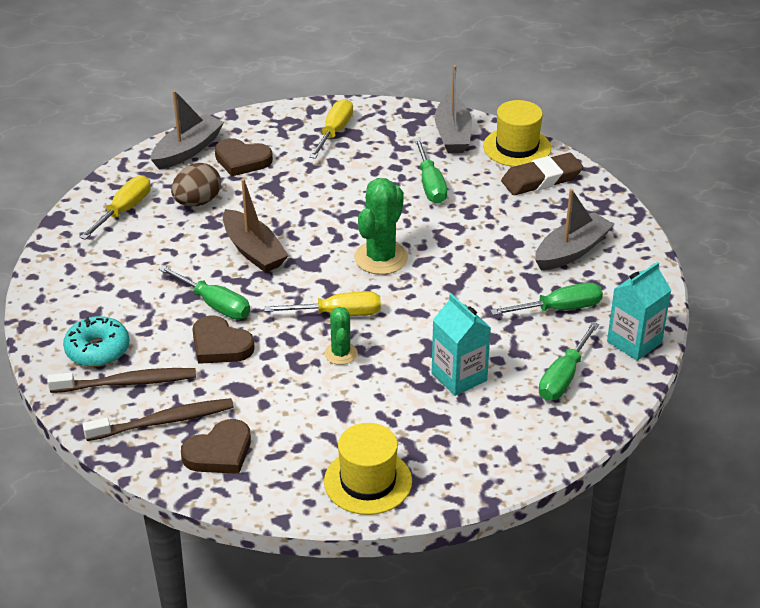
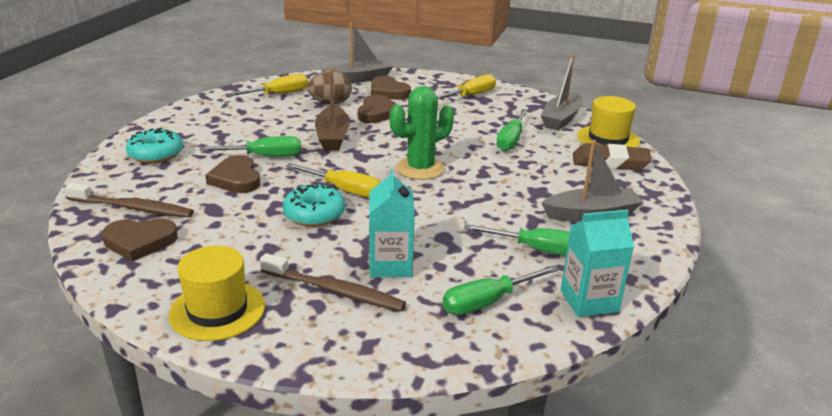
camera: 30 degrees right, 10 degrees down
(126, 383) = (145, 177): brown toothbrush -> brown toothbrush (334, 290)
(215, 305) = (265, 156): green screwdriver -> green screwdriver turned 75 degrees counterclockwise
(263, 198) = (377, 113): none -> brown heart
(341, 353) = (314, 214): green cactus -> turquoise donut

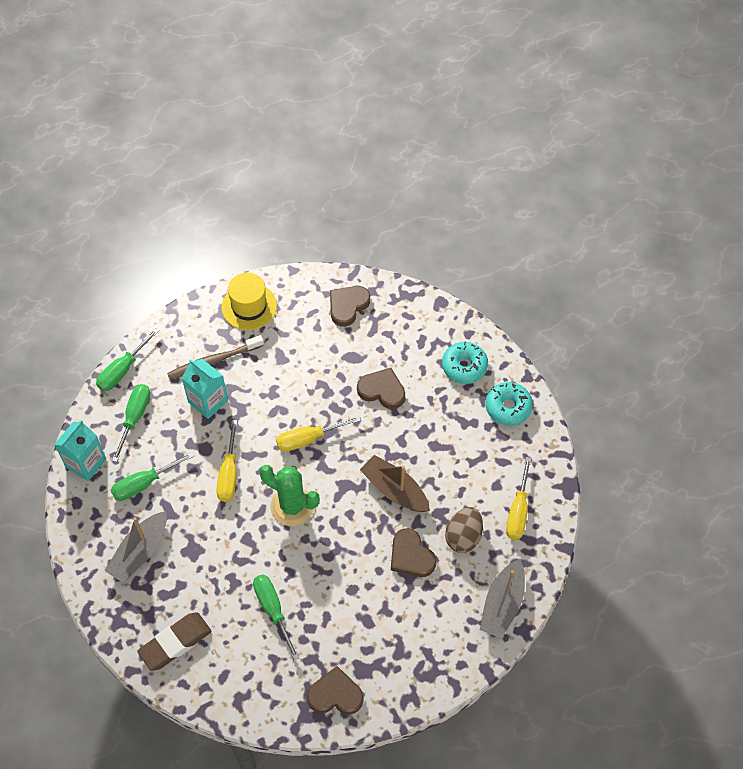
camera: 135 degrees right, 30 degrees up
(132, 208) = (393, 320): brown toothbrush -> none
(265, 156) = (401, 427): green screwdriver -> green screwdriver (122, 371)
(314, 214) = (295, 402): turquoise donut -> turquoise donut (508, 407)
(388, 92) = (448, 602): brown heart -> brown heart (335, 694)
(420, 168) = (292, 506): green cactus -> green cactus turned 75 degrees counterclockwise
(471, 95) = (380, 667): yellow screwdriver -> yellow screwdriver (229, 474)
(561, 119) = (268, 692): grey boat -> none
(608, 139) = (204, 687): yellow hat -> none

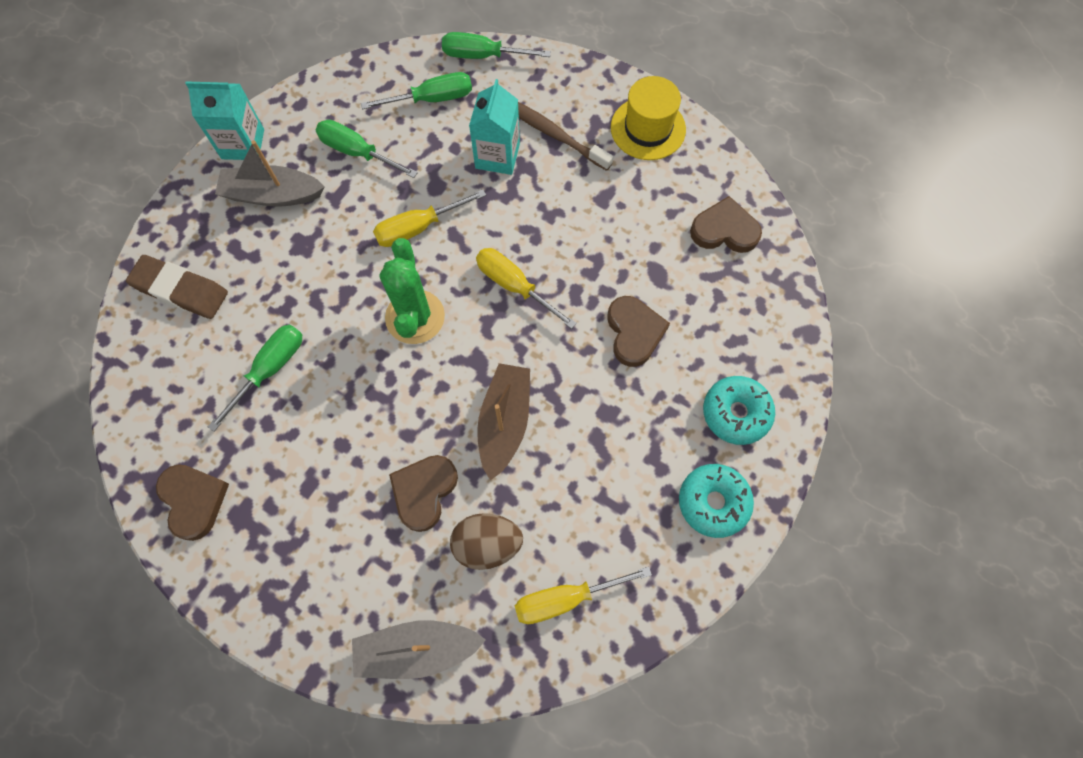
camera: 60 degrees right, 10 degrees up
(86, 463) = (351, 86): turquoise carton -> turquoise carton (243, 144)

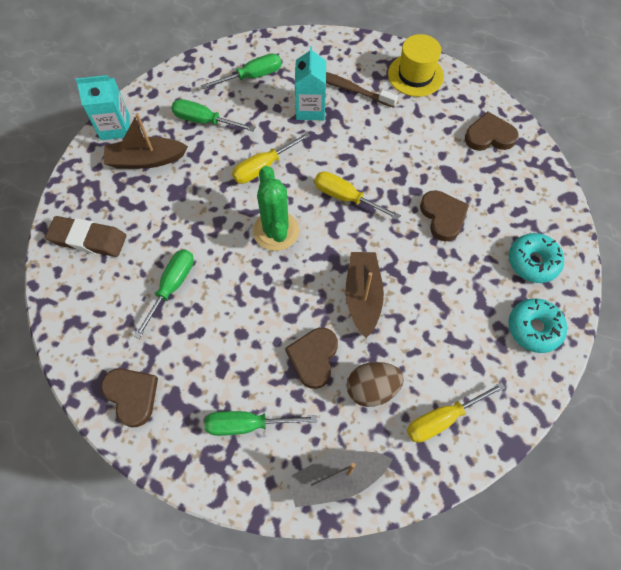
camera: 10 degrees left, 5 degrees down
(273, 195) = (146, 160): grey boat -> brown boat
(482, 56) = (282, 42): green screwdriver -> green screwdriver (246, 424)

